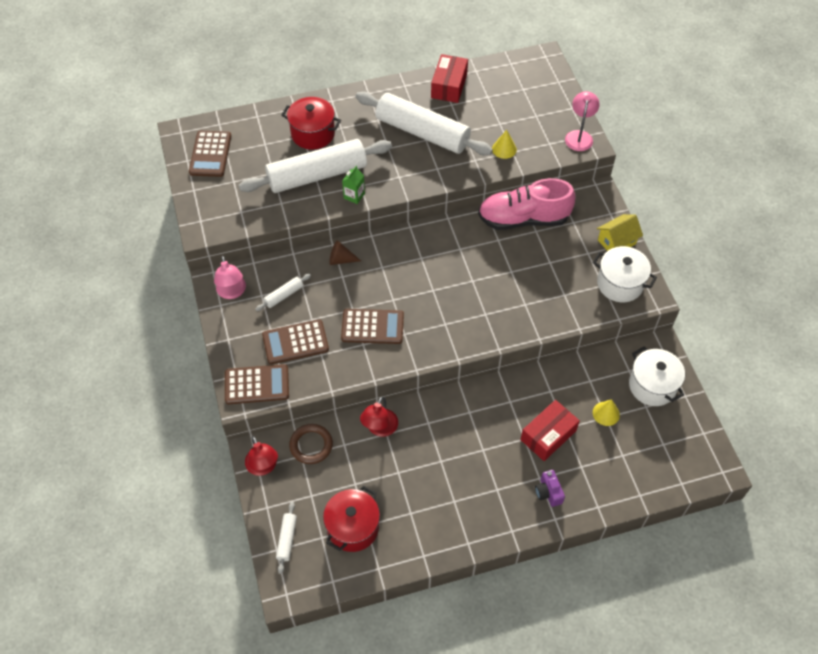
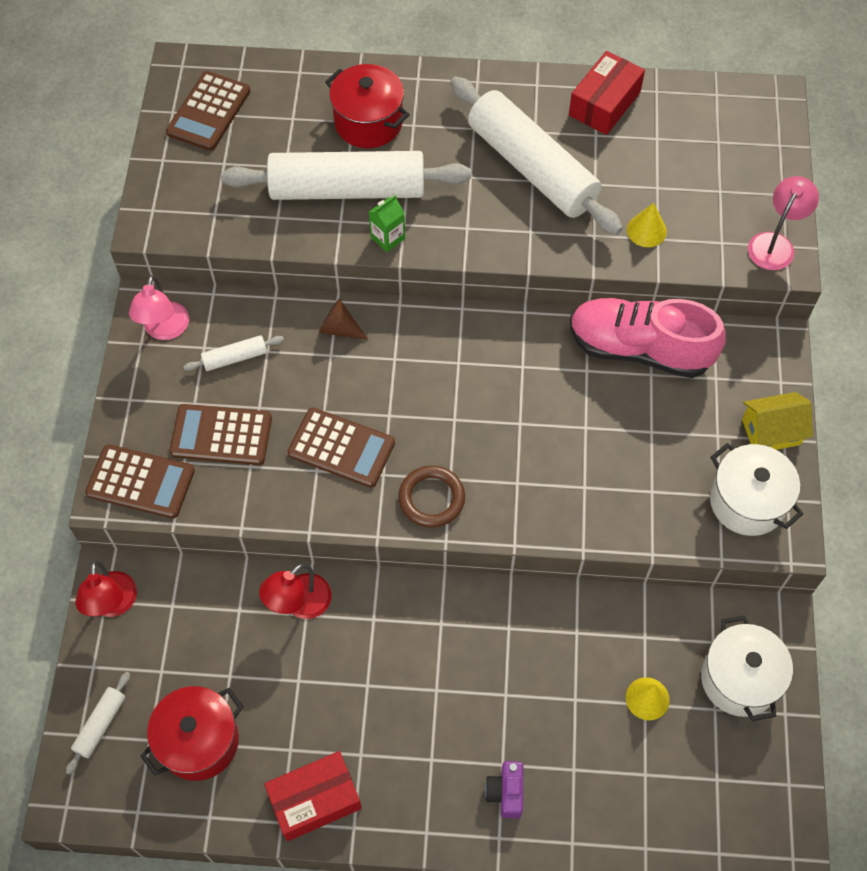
camera: 20 degrees right, 5 degrees up
(311, 445) = (192, 595): brown ring -> brown ring (431, 498)
(548, 435) = (543, 702): red box -> red box (315, 800)

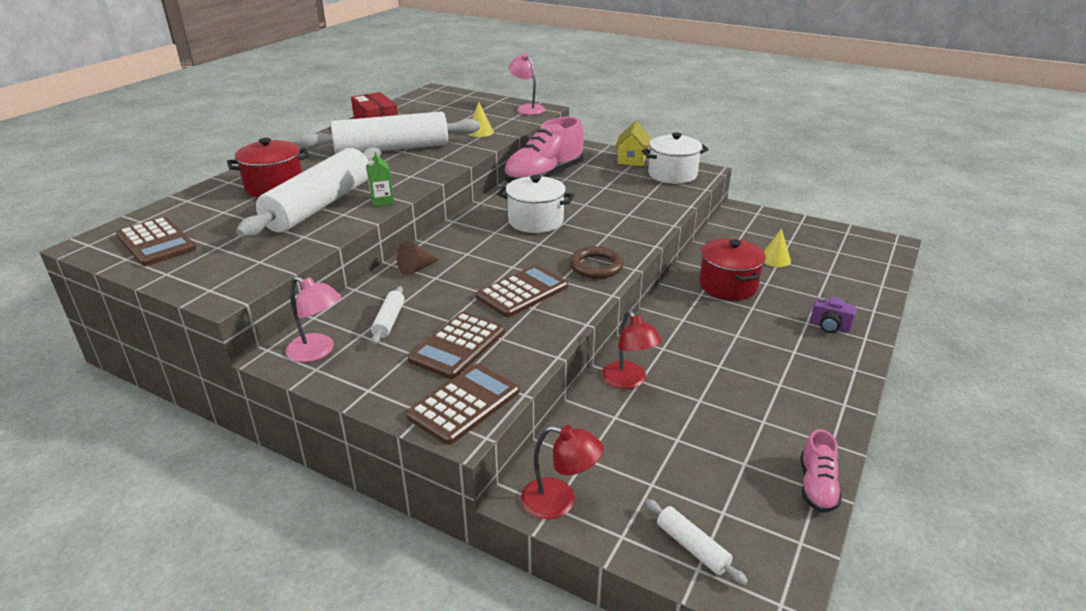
camera: 65 degrees left, 30 degrees down
(199, 741) = (736, 476): red pot -> red pot (728, 286)
(213, 816) = (816, 486): none -> pink shoe
(315, 800) = (814, 419): red box -> none
(739, 679) = (773, 229): white pot -> white pot (535, 221)

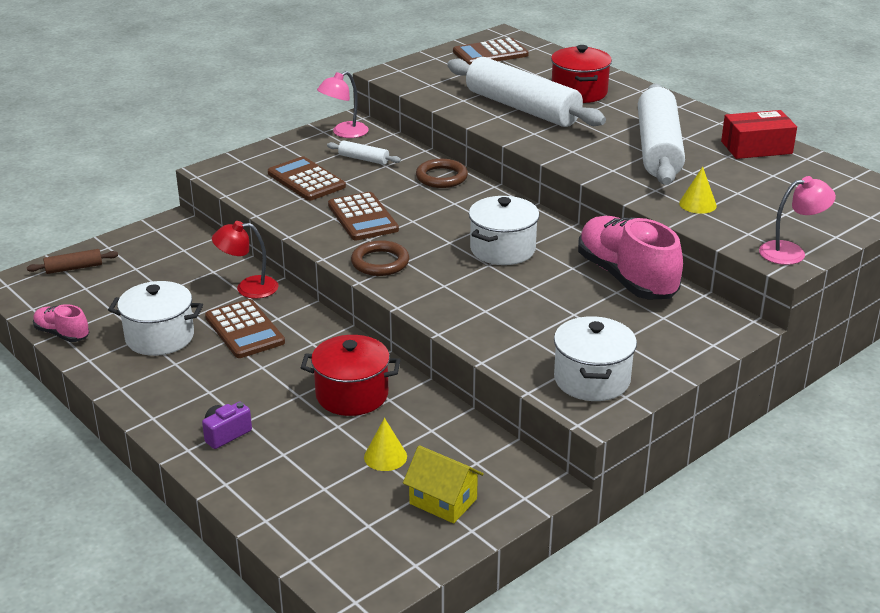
camera: 110 degrees right, 0 degrees up
(382, 201) = (515, 133): green carton -> none
(416, 268) = (441, 177): brown cone -> brown ring
(464, 404) = (236, 174): brown calculator -> brown calculator (244, 330)
(559, 501) = (157, 232): red lamp -> none
(632, 159) = (665, 361): yellow house -> yellow house (443, 501)
(692, 547) = (74, 268): white rolling pin -> brown rolling pin
(754, 409) = (160, 337): none -> white pot

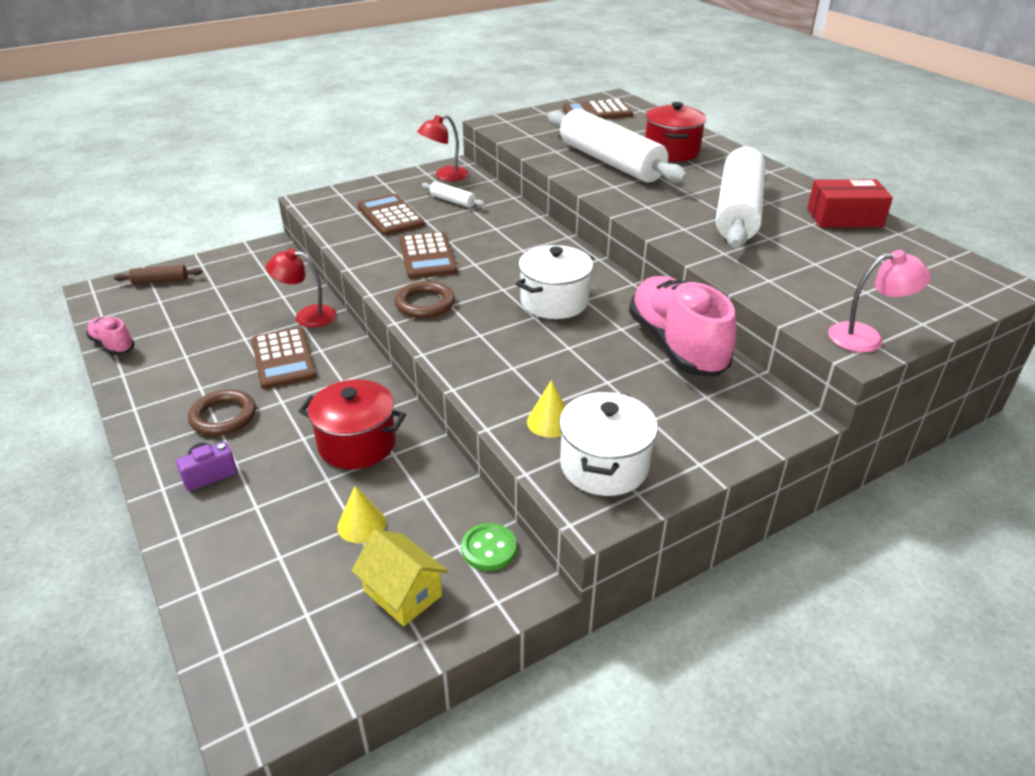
camera: 10 degrees right, 5 degrees up
(160, 337) = (200, 358): white pot -> none
(344, 133) = (445, 176): pink lamp -> red lamp
(441, 177) = (519, 224): brown ring -> brown ring (223, 416)
(503, 461) = (489, 548): none -> green button
(697, 204) = (767, 272): yellow cone -> yellow cone (550, 422)

